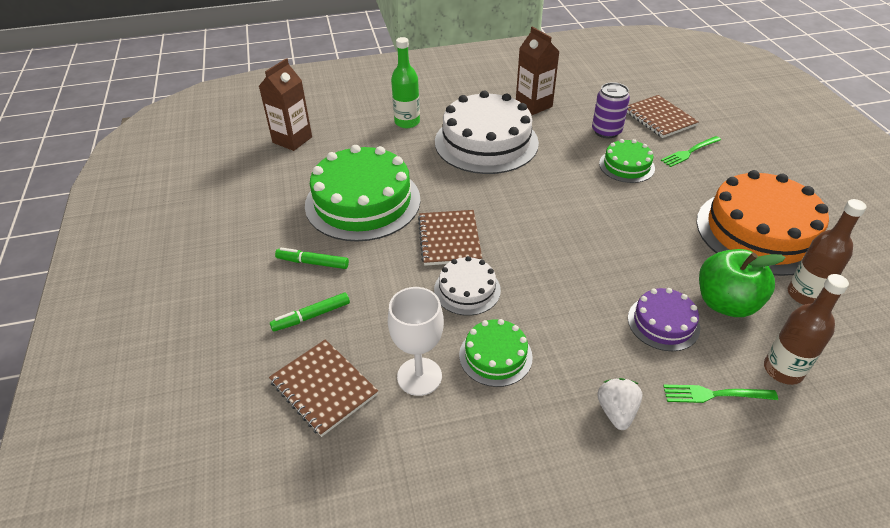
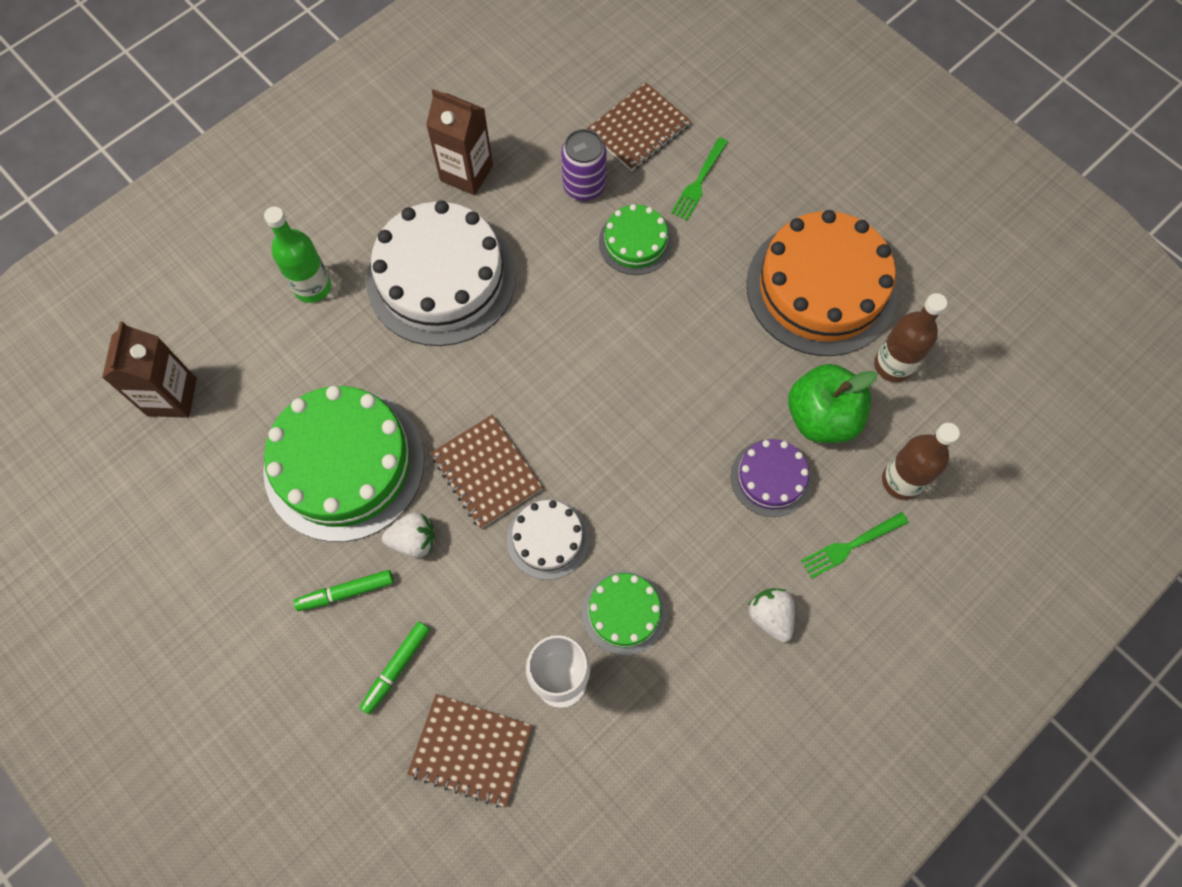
camera: 30 degrees left, 25 degrees up
(376, 254) = (414, 540): none -> white strawberry
(659, 118) = (638, 129): brown notebook -> brown notebook turned 75 degrees counterclockwise

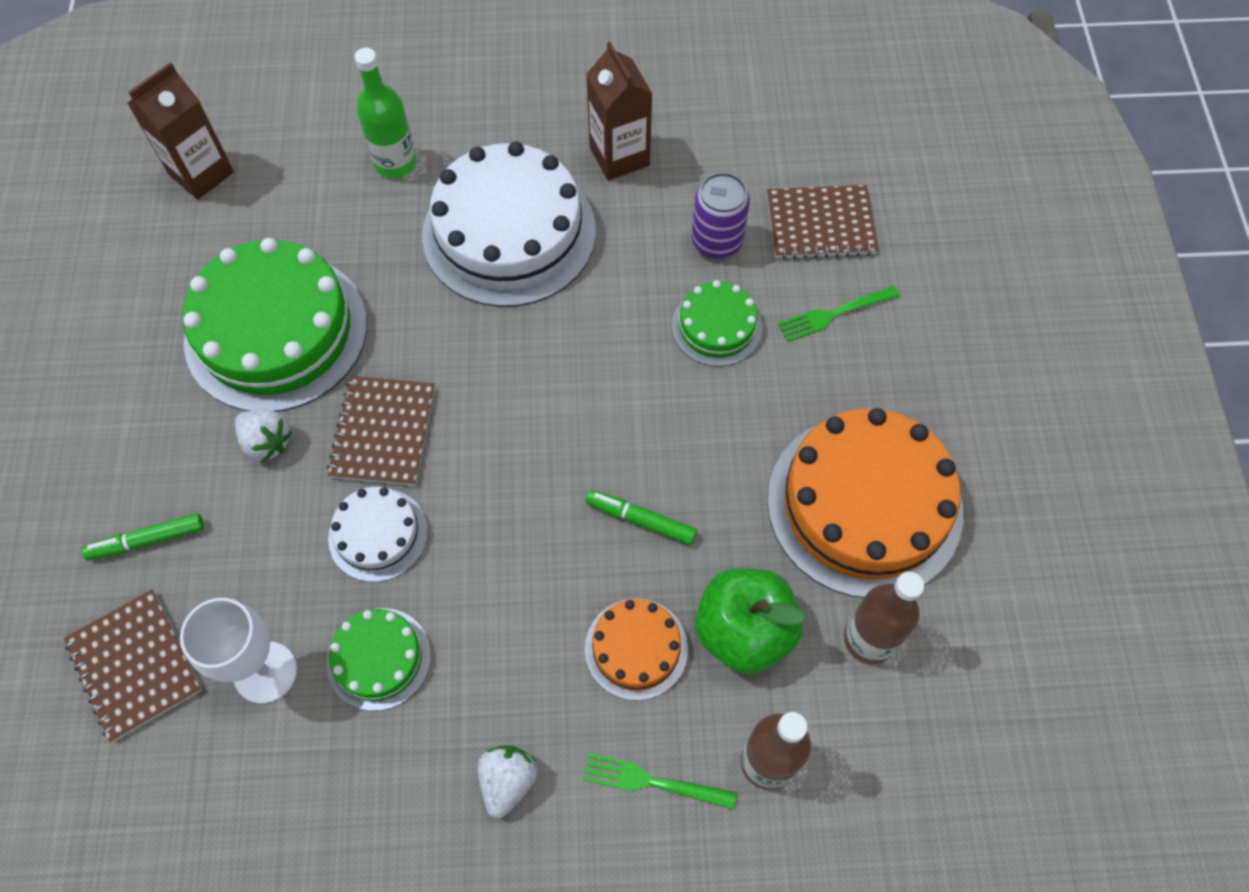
camera: 40 degrees right, 5 degrees down
(346, 592) = (172, 441): green marker -> green marker (640, 520)
(771, 478) = (636, 648): purple cake -> orange cake

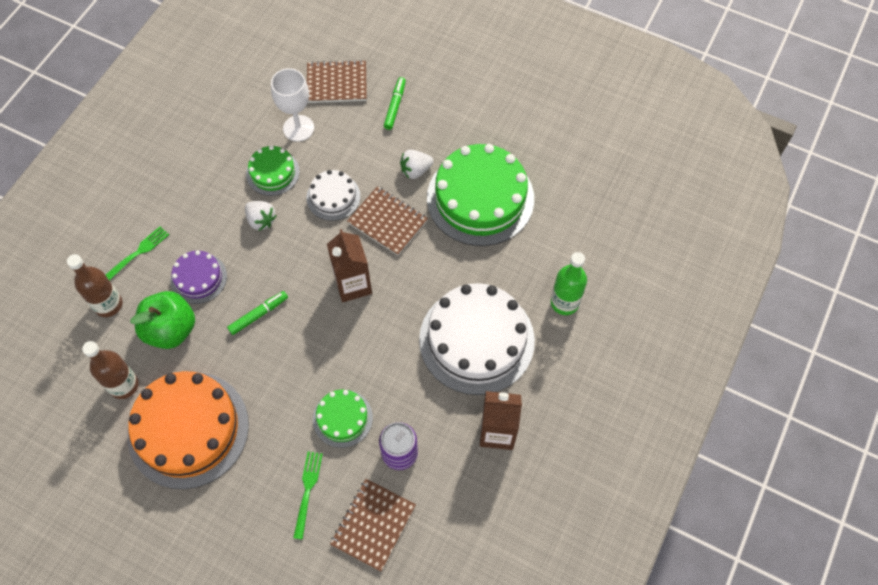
camera: 120 degrees right, 0 degrees up
(201, 173) = (613, 201): brown carton -> brown carton (353, 285)
(507, 781) = (182, 198): white strawberry -> white strawberry (261, 220)
(636, 648) = (198, 278): orange cake -> purple cake

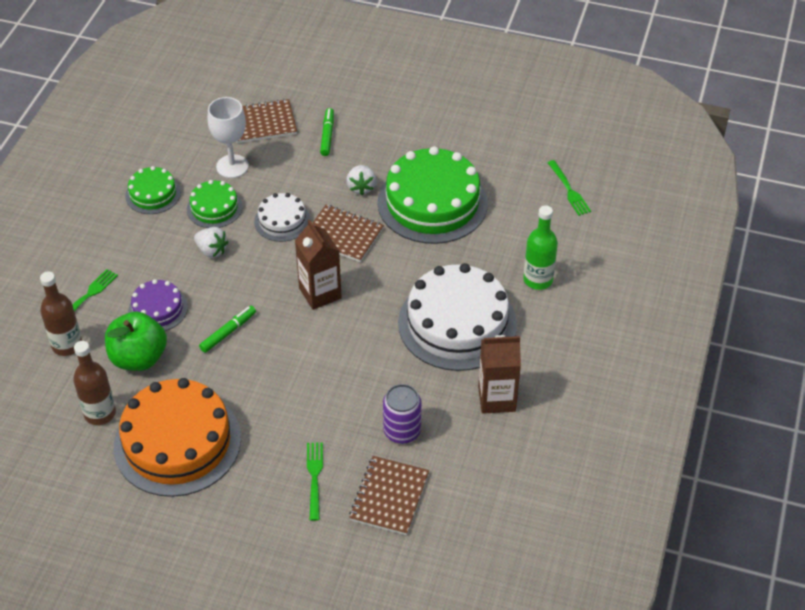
camera: 10 degrees left, 15 degrees down
(342, 418) = (336, 409): green cake -> green cake (153, 194)
(415, 170) = (361, 187): white strawberry -> white strawberry turned 60 degrees counterclockwise
(616, 203) = (569, 190): none -> green fork

